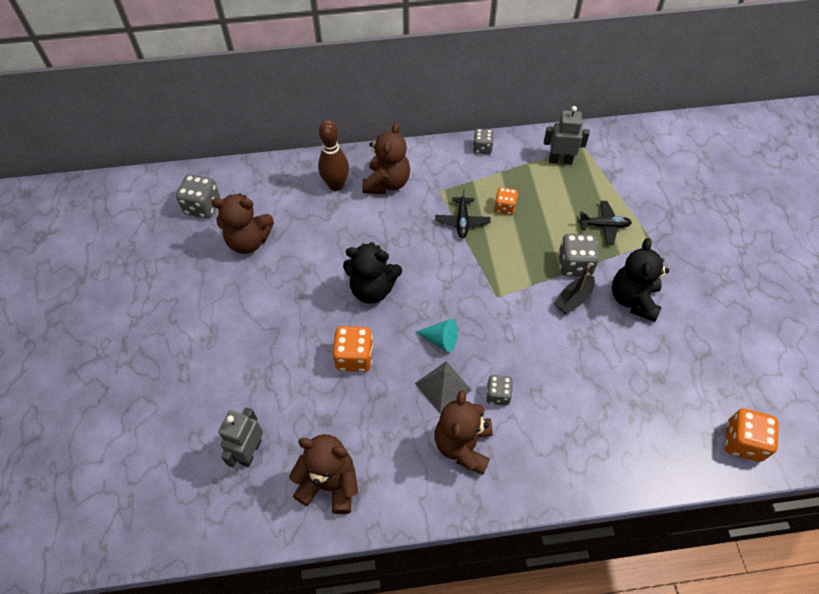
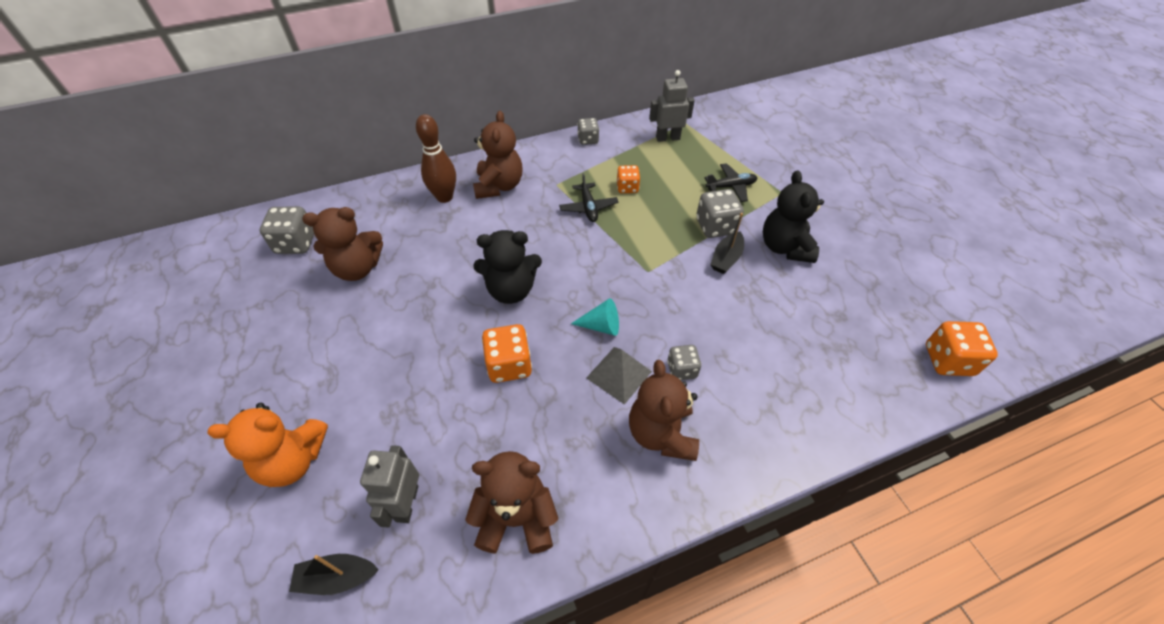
camera: 15 degrees left, 5 degrees down
(173, 397) = (293, 460): none -> orange teddy bear
(190, 493) = (337, 577): none -> black boat

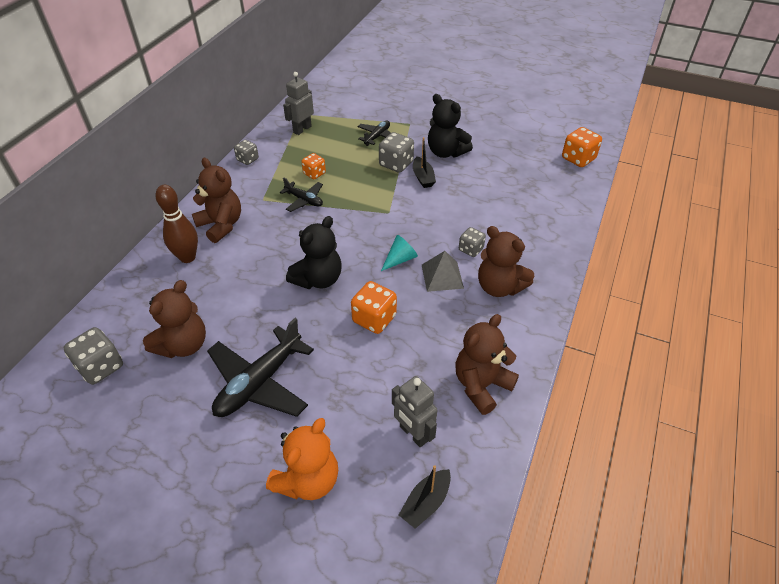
camera: 45 degrees left, 5 degrees down
(364, 344) = (259, 382): none -> black plane

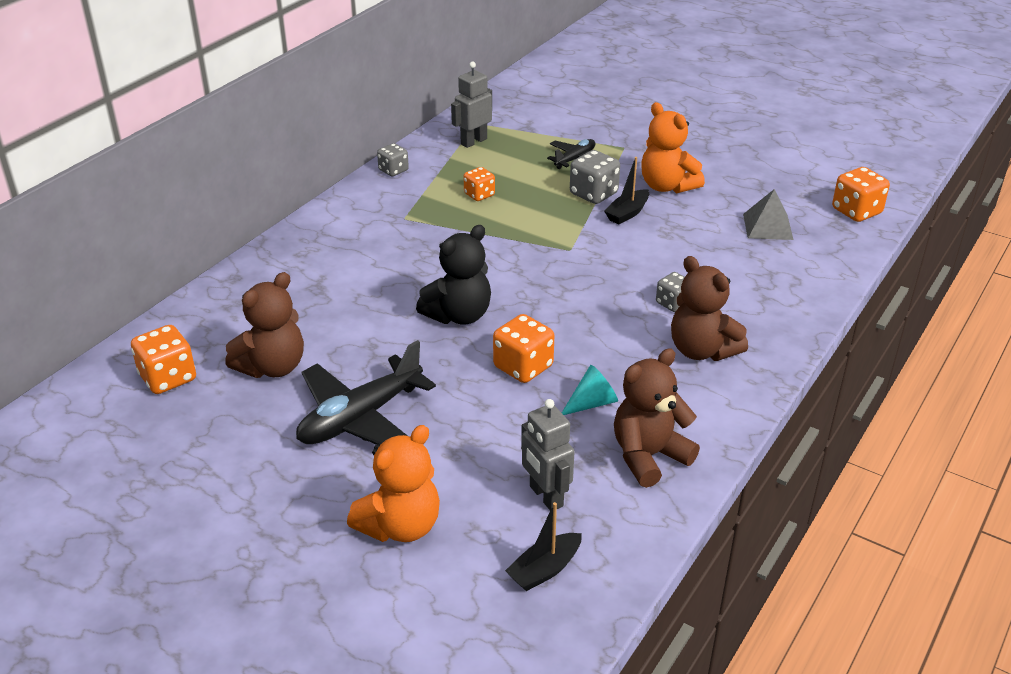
camera: 10 degrees right, 10 degrees down
(101, 367) = (168, 378): grey dice -> orange dice
(187, 257) = (295, 273): brown bowling pin -> none
(221, 225) = (344, 242): brown teddy bear -> none
(304, 200) = (459, 224): black plane -> none
(400, 259) = (573, 304): turquoise cone -> turquoise cone (591, 403)
(423, 177) = (627, 213): black boat -> black boat turned 45 degrees clockwise
(442, 276) = (626, 329): grey pyramid -> grey pyramid (768, 226)
(446, 152) = (667, 186): black teddy bear -> orange teddy bear

